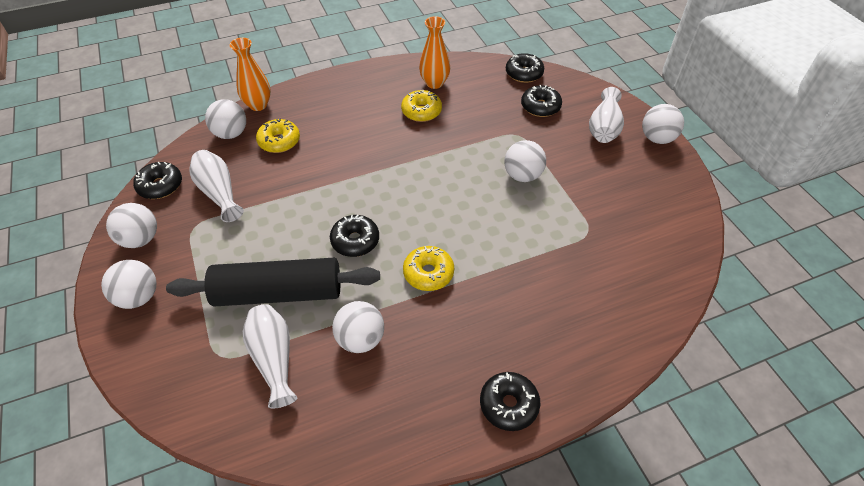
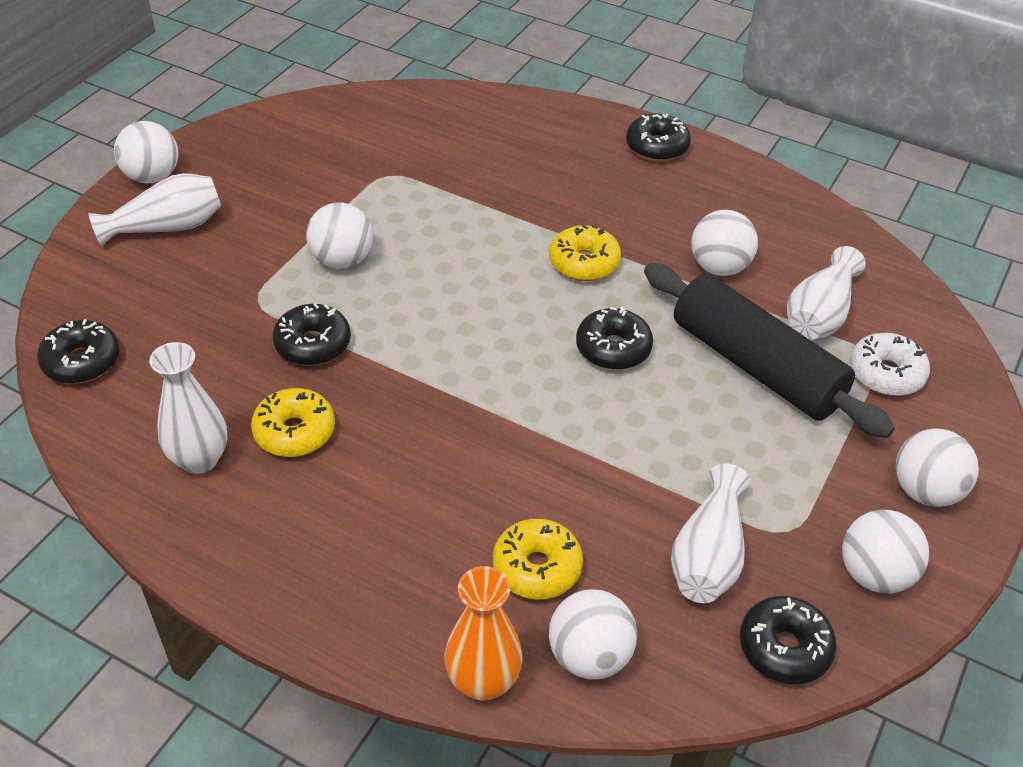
camera: 130 degrees left, 5 degrees down
(205, 351) = (886, 374): none -> white donut
(434, 83) = (199, 459): orange vase -> white vase
(540, 107) = (166, 305): black donut -> black donut (313, 344)

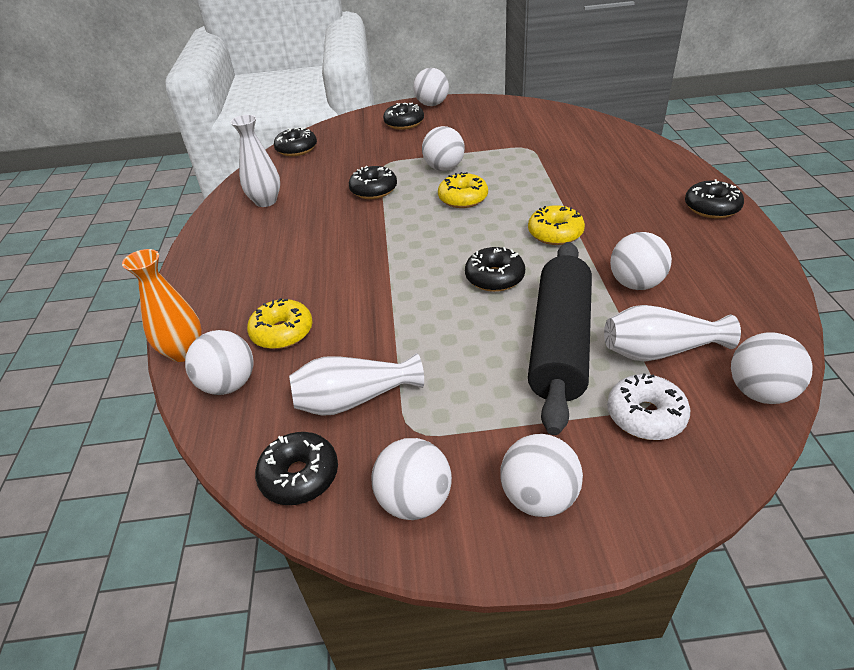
camera: 60 degrees right, 5 degrees down
(167, 227) = (404, 123): white vase -> black donut
(294, 432) = (308, 214): yellow donut -> yellow donut (463, 198)
(909, 297) = (760, 392): none -> white ball

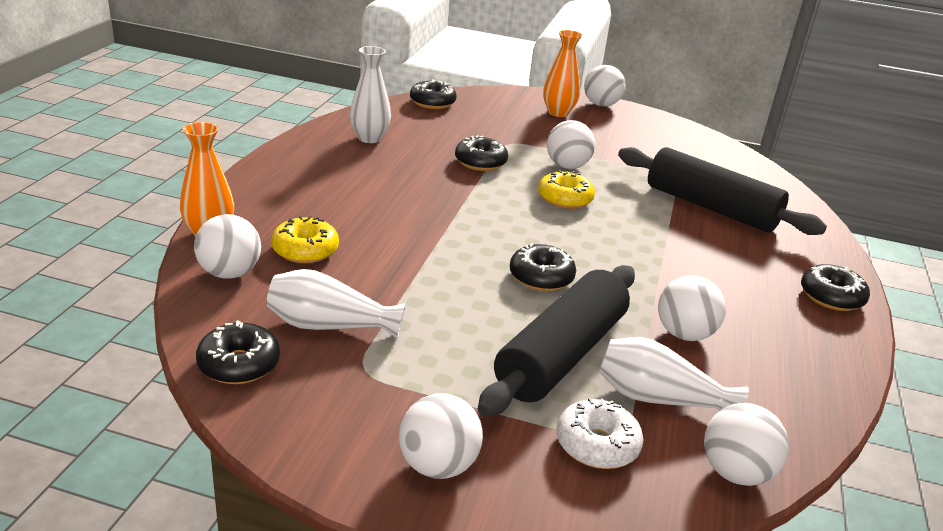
camera: 15 degrees right, 10 degrees down
(404, 123) = (558, 113): black donut -> orange vase
(414, 500) = (323, 422): white ball -> none
(555, 233) = (636, 261): yellow donut -> none
(575, 164) = (710, 207): none -> black rolling pin

